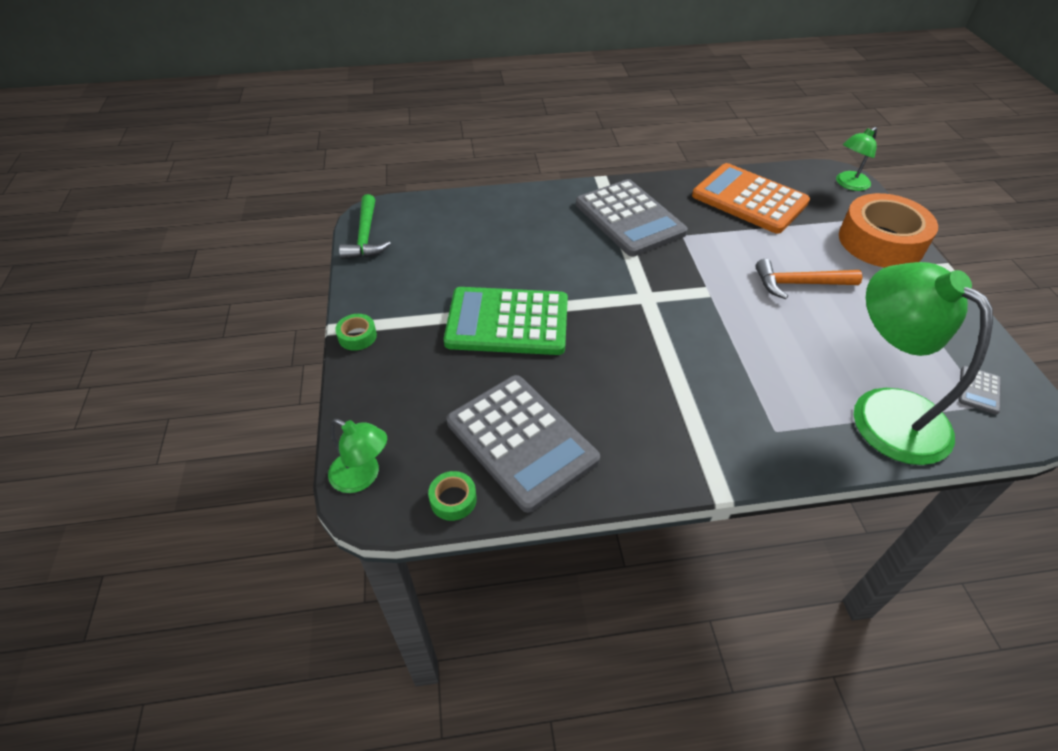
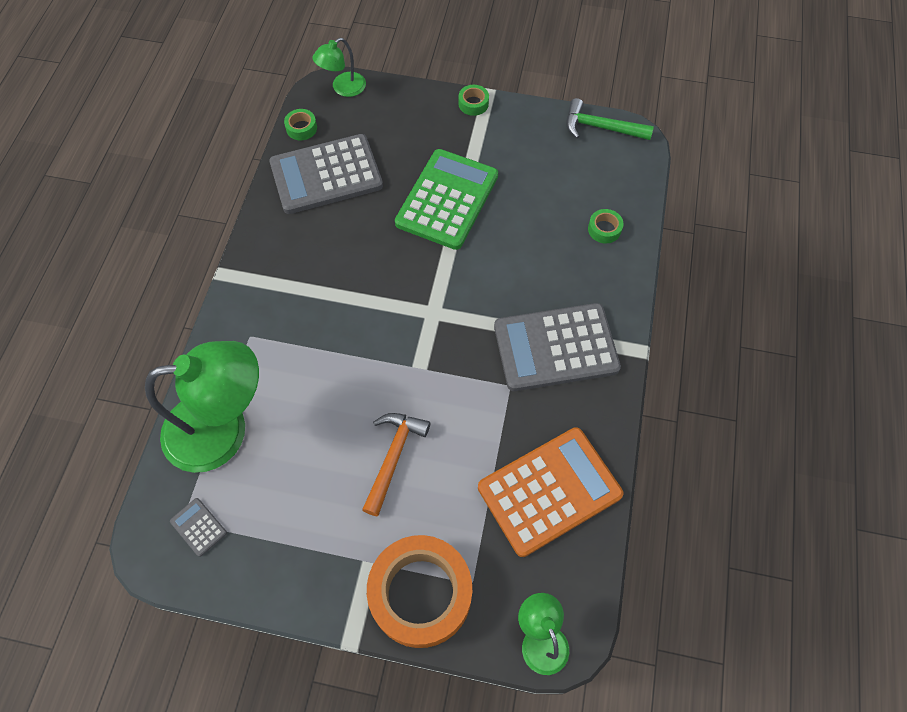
camera: 110 degrees right, 15 degrees up
(492, 214) = (604, 229): none -> green tape

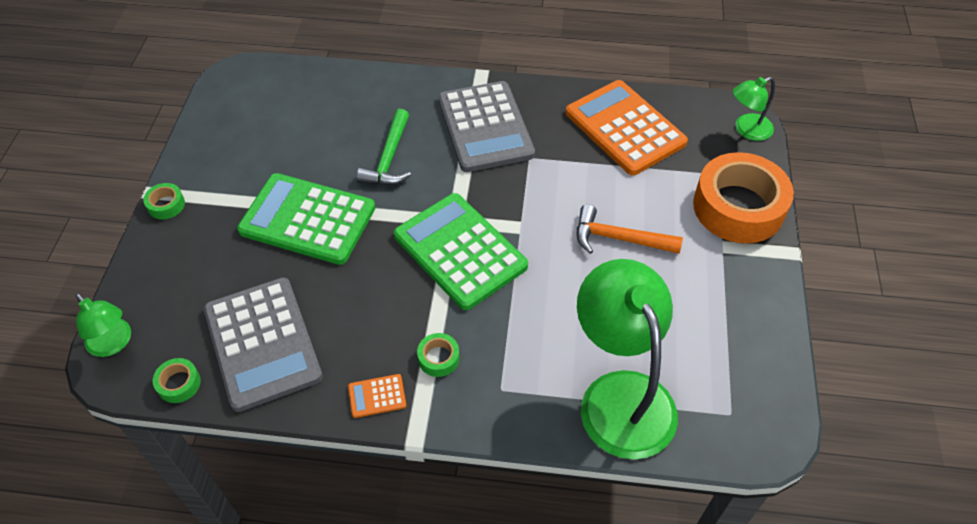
camera: 95 degrees left, 10 degrees down
(198, 527) = (732, 397): grey calculator -> none
(263, 249) = (377, 396): none -> orange calculator
(397, 315) = (460, 251): none -> green calculator
(600, 127) = (218, 98): green hammer -> green hammer (389, 158)
(604, 229) = (350, 95): green tape -> green tape (438, 358)

